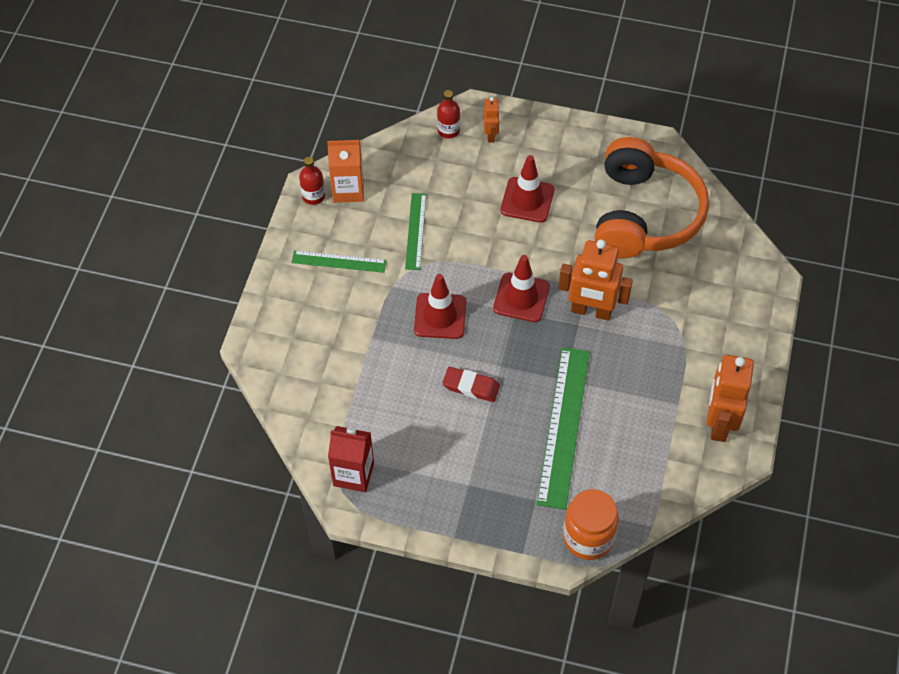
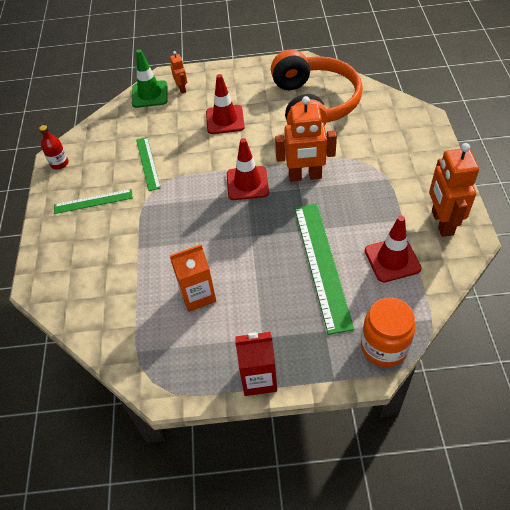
camera: 15 degrees left, 5 degrees down
(348, 190) = (86, 151): orange carton -> orange carton (198, 295)
(353, 474) = (158, 363): red carton -> red carton (259, 378)
(440, 316) = (188, 215): red traffic cone -> red traffic cone (392, 259)
(448, 130) = (150, 94): red bottle -> green traffic cone
(471, 387) = (233, 259): red eraser -> none

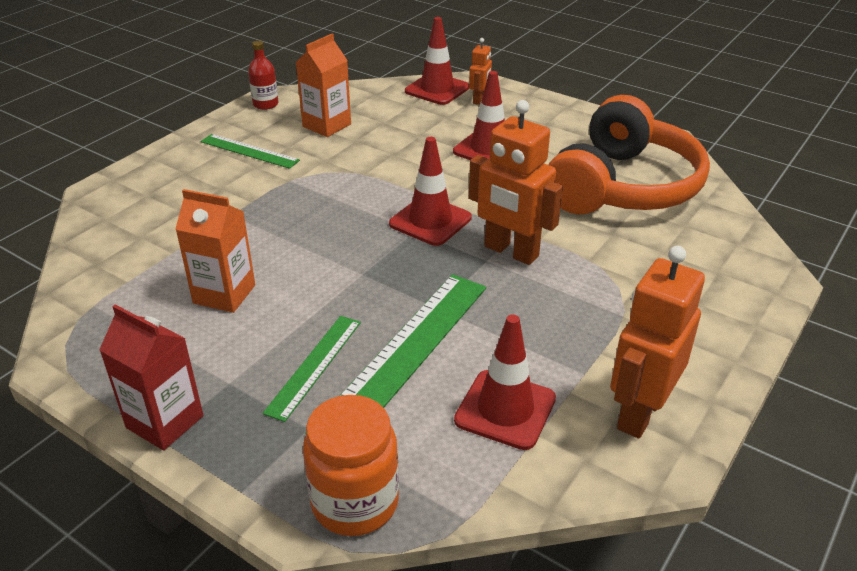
camera: 35 degrees right, 15 degrees down
(116, 156) = (327, 125): none -> orange carton
(148, 163) = (349, 146): green ruler -> green ruler (314, 365)
(150, 94) = (437, 89): green traffic cone -> red traffic cone

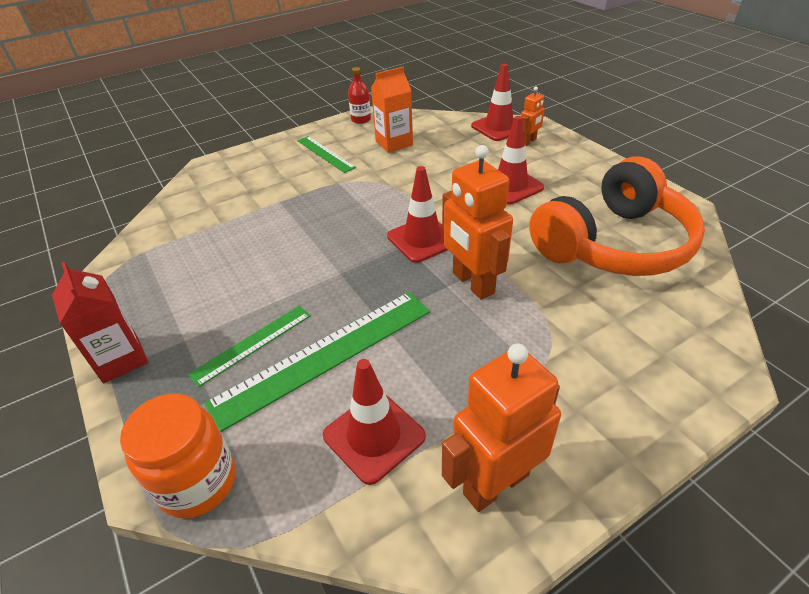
camera: 25 degrees right, 5 degrees up
(224, 294) = (231, 265): orange carton -> none

